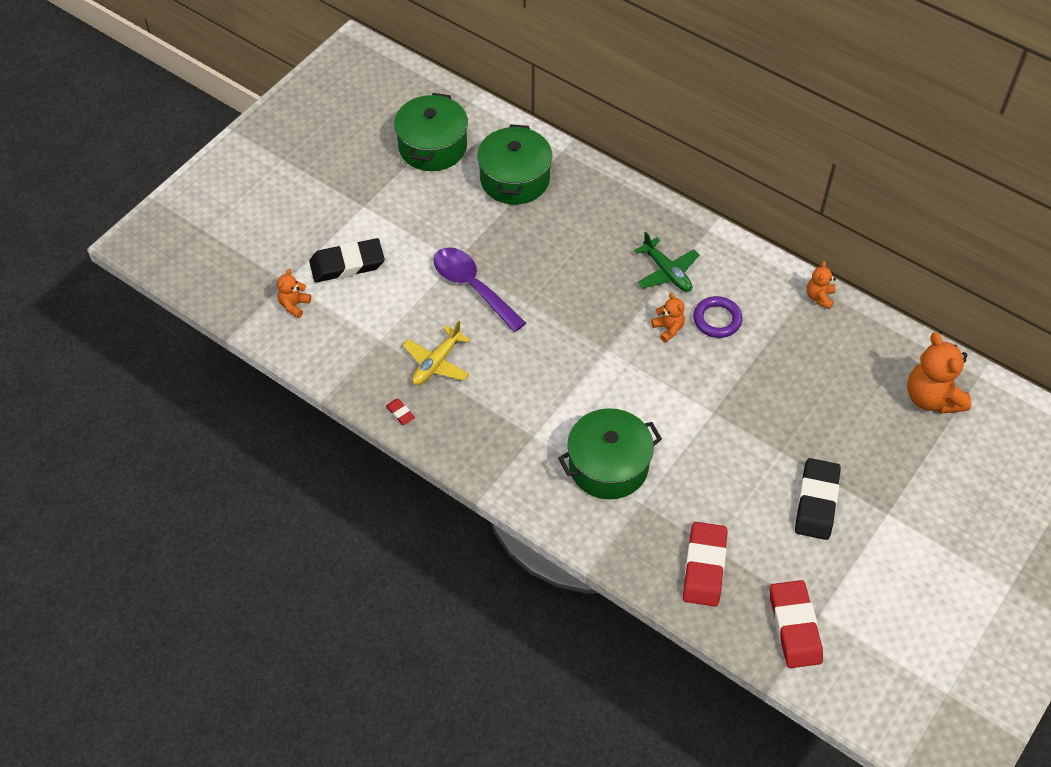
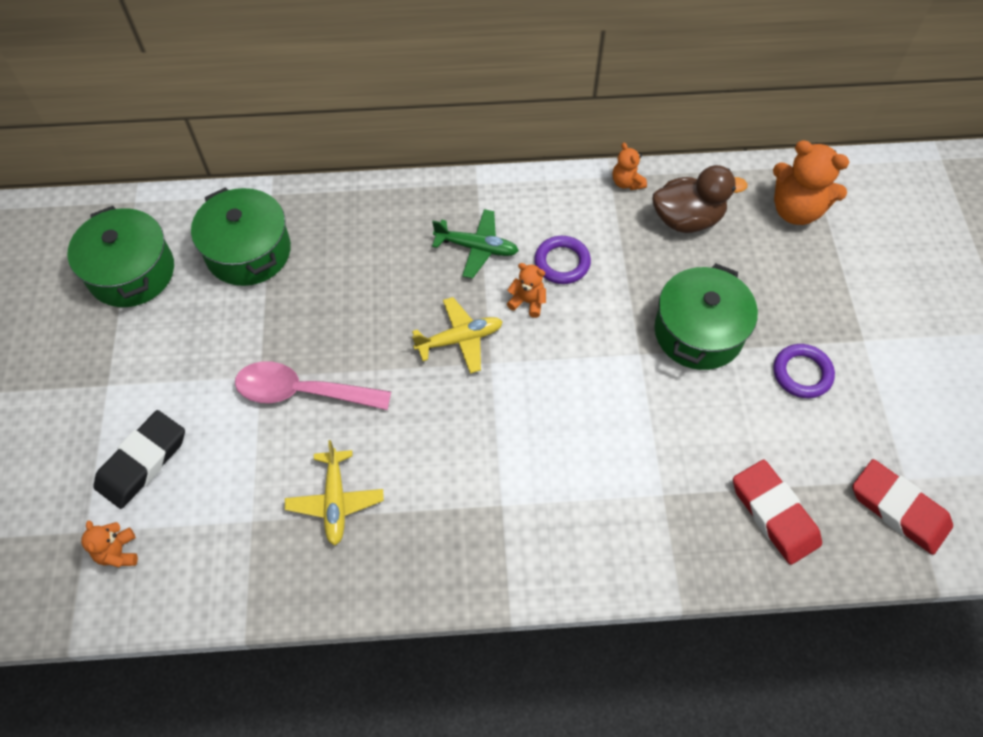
camera: 40 degrees left, 5 degrees up
(400, 413) = (345, 587): red eraser -> none
(472, 287) = (302, 392): purple spoon -> pink spoon
(600, 322) = (460, 339): none -> yellow plane
(608, 465) = (599, 480): green pot -> green pot (698, 332)
(816, 502) = (802, 373): black eraser -> purple ring
(839, 350) = (687, 219): none -> brown duck

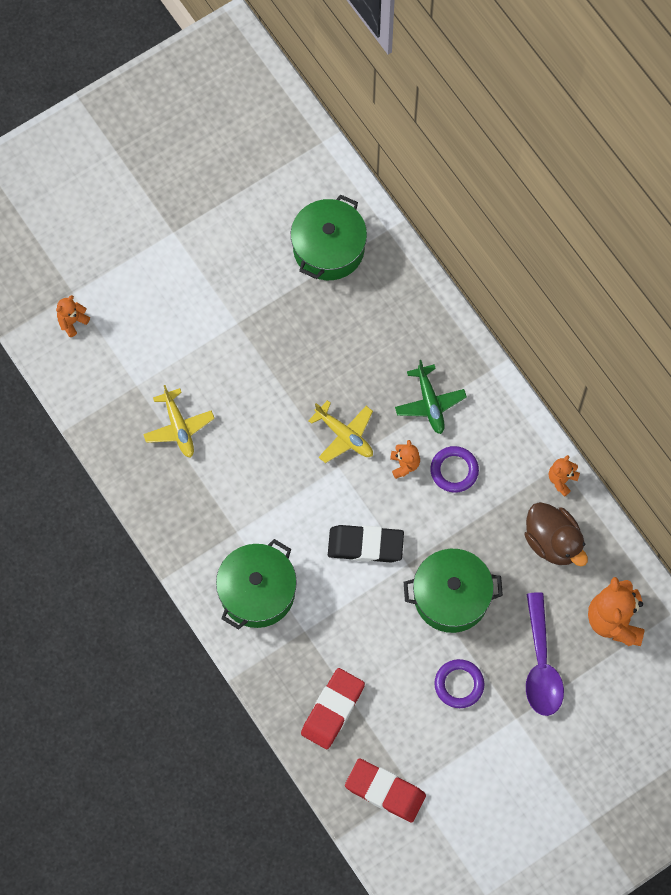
camera: 60 degrees right, 10 degrees up
(131, 272) = (264, 183): green pot -> green pot (257, 592)
(142, 462) = (135, 293): black eraser -> black eraser (365, 545)
(302, 392) = (241, 357): pink spoon -> none
(335, 501) = (179, 427): yellow plane -> yellow plane turned 75 degrees counterclockwise
(814, 291) = (541, 665): none -> purple spoon
(898, 509) = (385, 791): red eraser -> red eraser turned 75 degrees counterclockwise

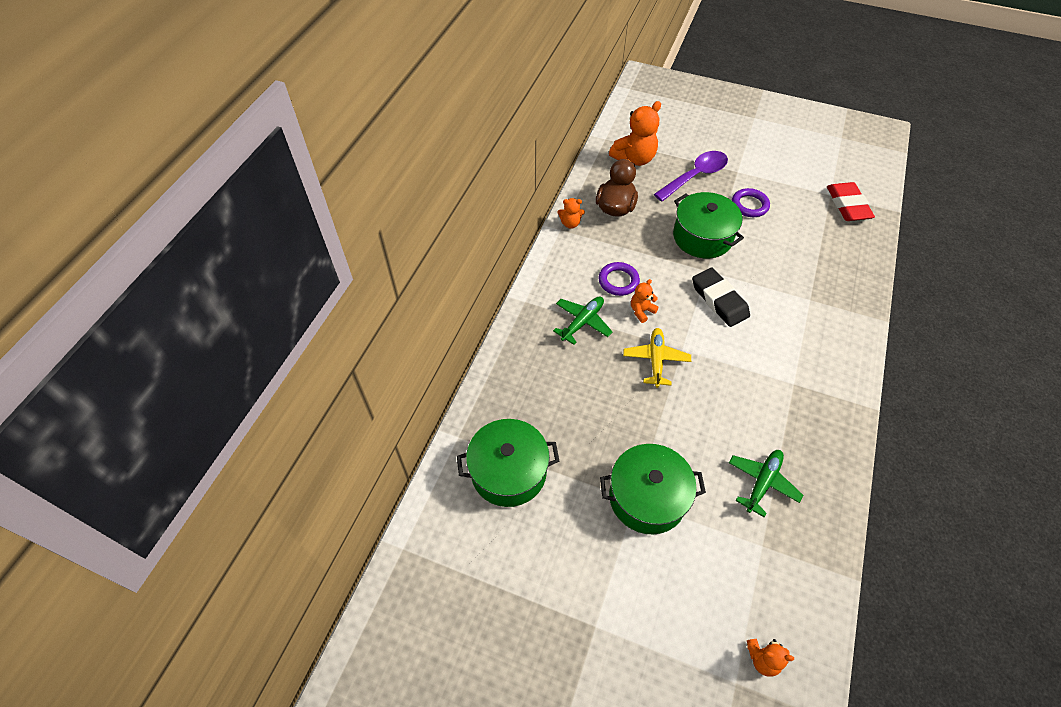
camera: 125 degrees left, 15 degrees down
(179, 427) = (762, 482): yellow plane -> green plane
(257, 592) = (818, 343): green pot -> green pot (647, 497)
(333, 710) = (837, 255): red eraser -> none

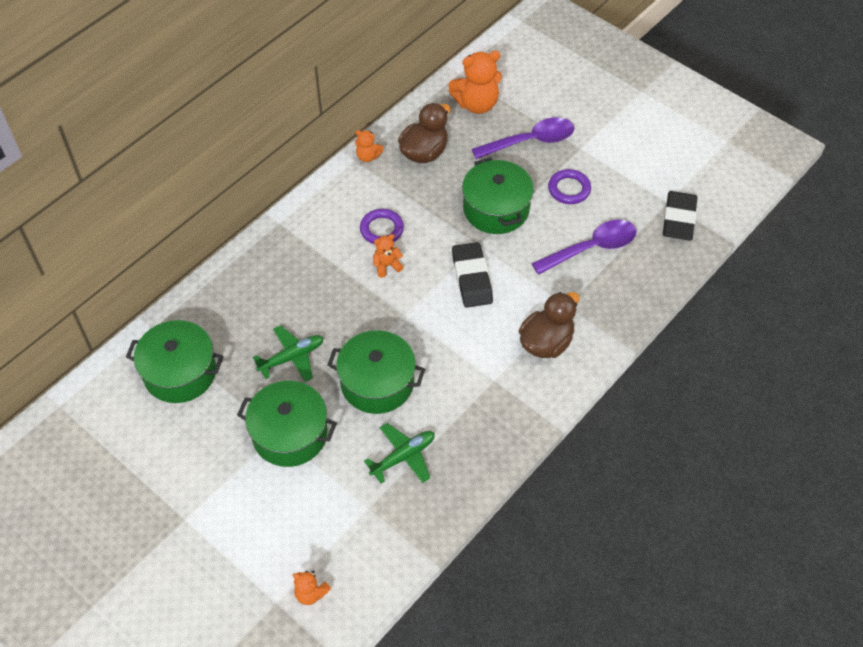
camera: 20 degrees right, 0 degrees up
(582, 322) = (323, 259): green plane -> green plane (292, 357)
(656, 360) = (372, 316): yellow plane -> none
(697, 420) = (377, 383): none -> green pot
(798, 247) = (592, 248): none -> purple spoon
(815, 336) = (546, 342): none -> brown duck
(847, 205) = (678, 219): red eraser -> black eraser

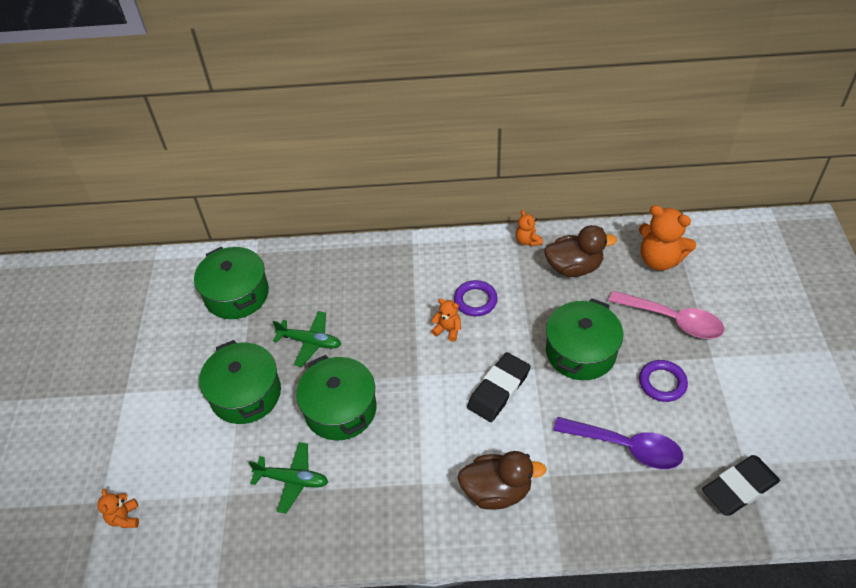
camera: 50 degrees right, 5 degrees down
(531, 141) = (673, 320): purple spoon -> pink spoon

